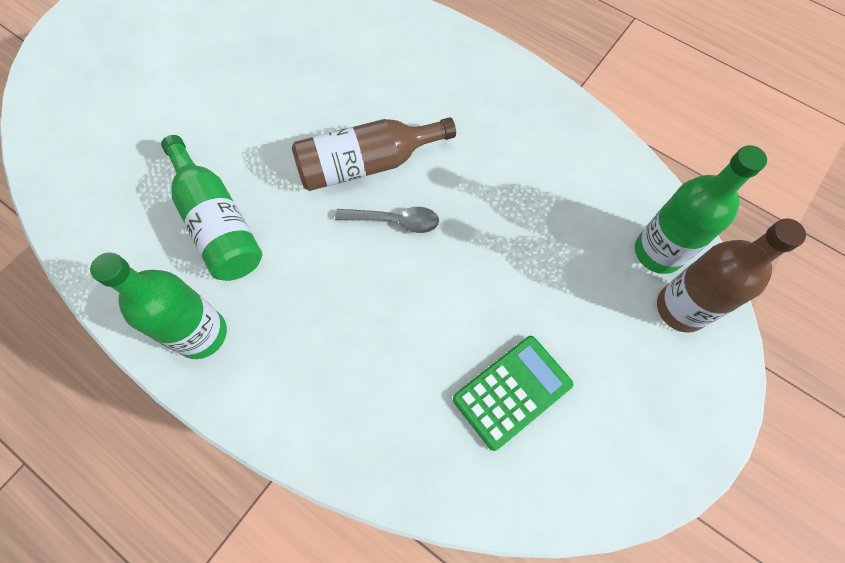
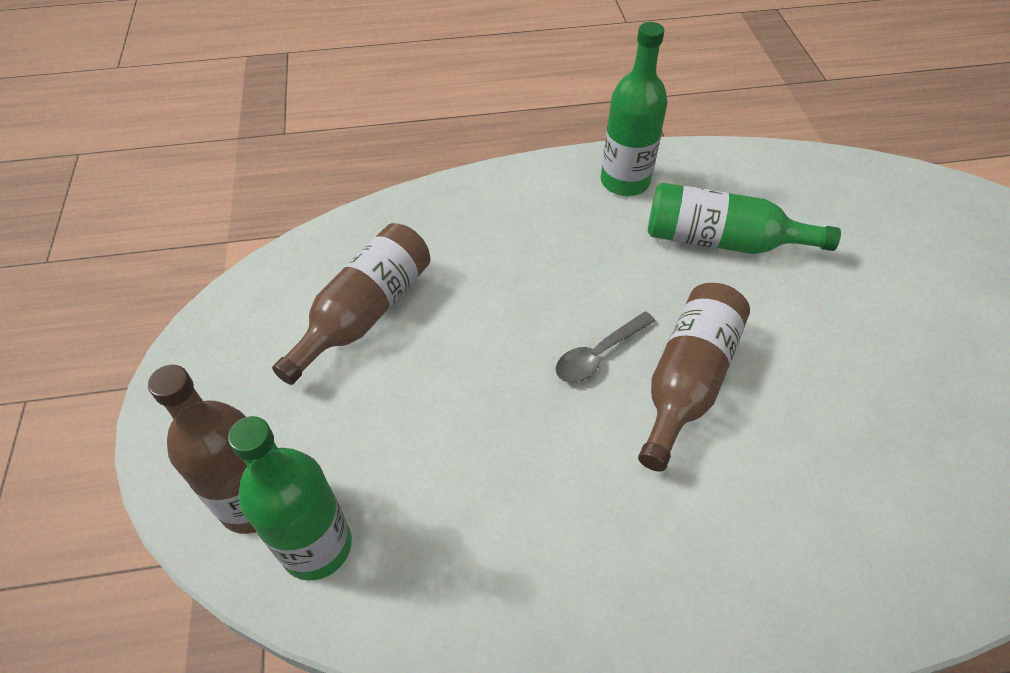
camera: 135 degrees right, 15 degrees down
(512, 391) = (365, 313): green calculator -> brown bottle

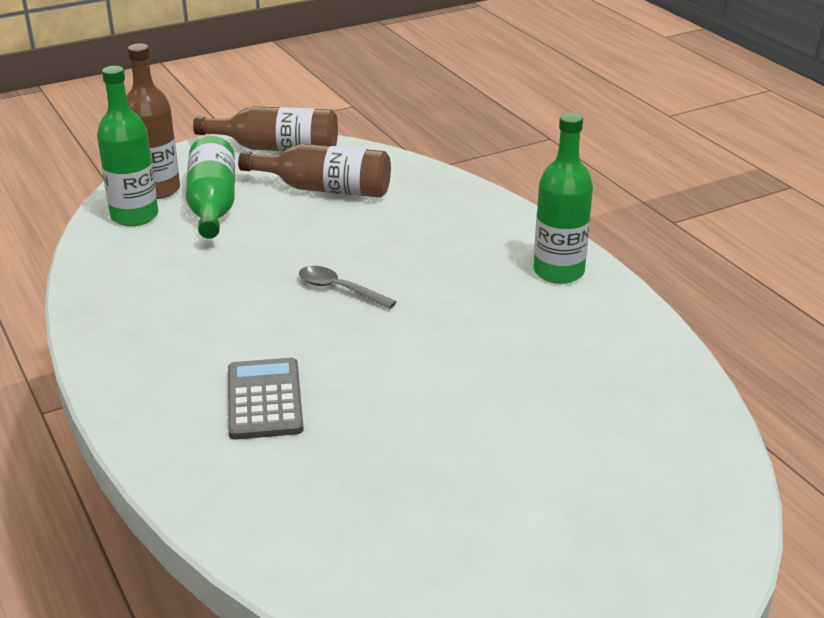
camera: 70 degrees right, 20 degrees down
(687, 380) = (335, 334): brown bottle -> brown bottle (277, 148)
(721, 241) = (516, 334): green bottle -> green bottle (212, 205)
(800, 474) = (264, 400): none -> grey calculator

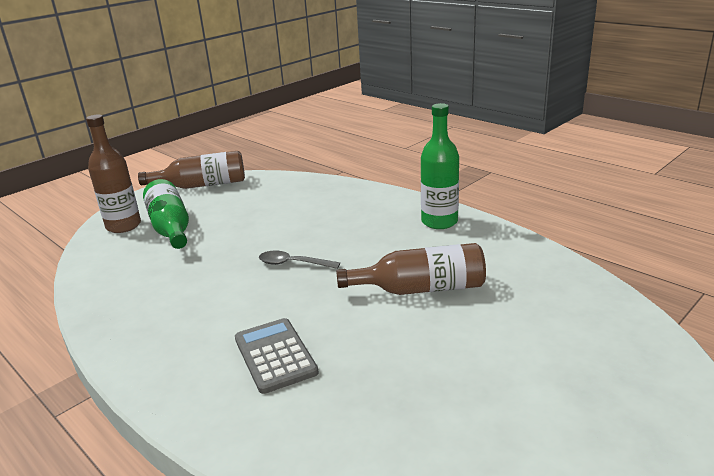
camera: 15 degrees left, 5 degrees down
(134, 216) = (112, 246): green bottle -> none
(325, 189) = (249, 203): brown bottle -> brown bottle (421, 289)

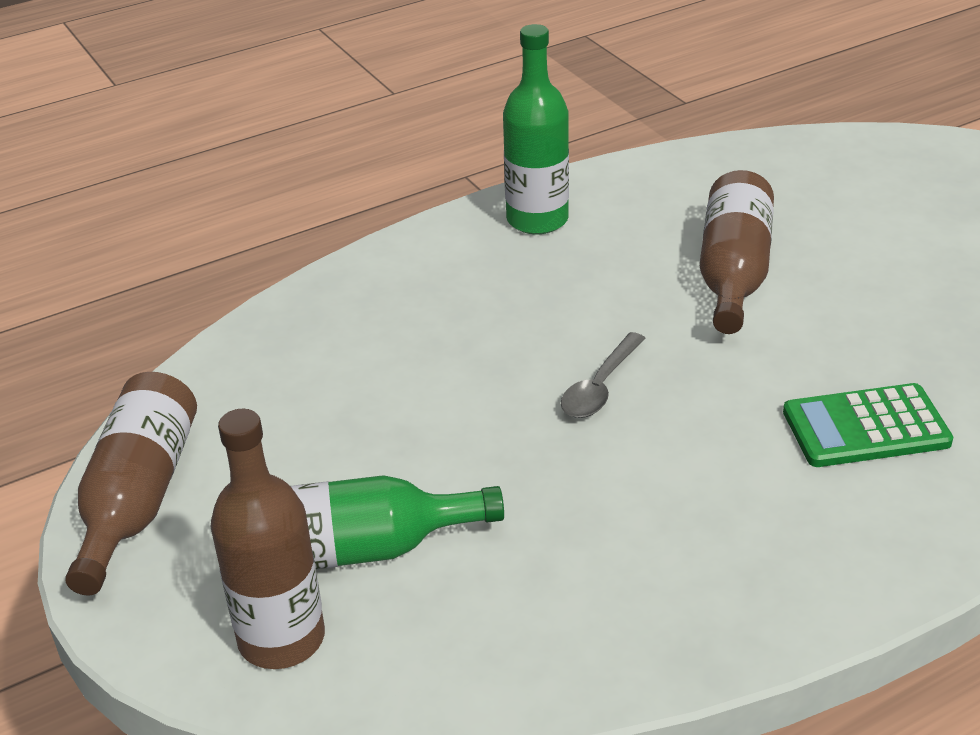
camera: 75 degrees left, 10 degrees up
(275, 355) = (866, 427): grey calculator -> green calculator

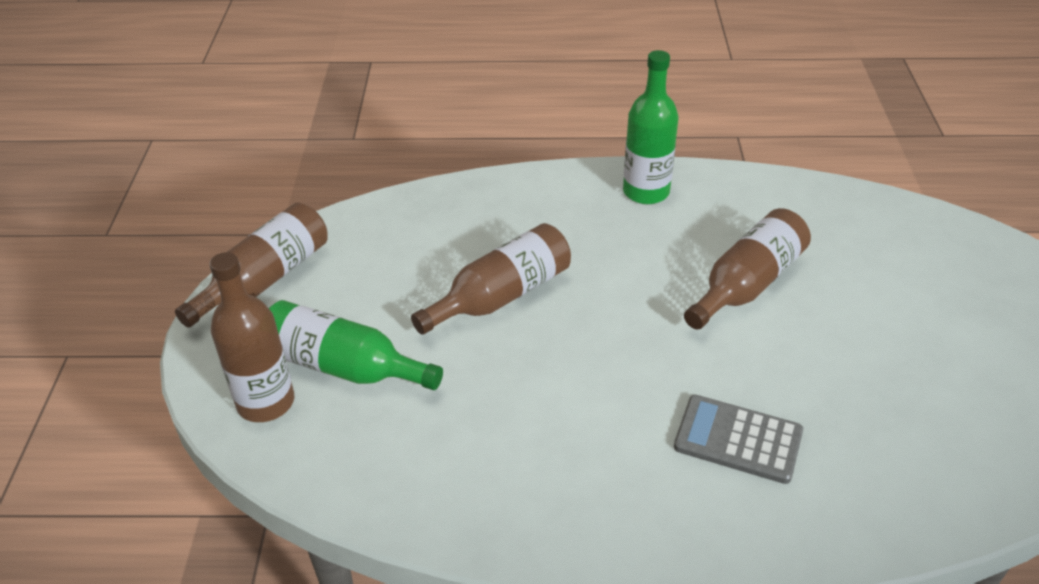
camera: 30 degrees right, 5 degrees up
(472, 392) = (501, 296): none -> brown bottle
(600, 387) = (583, 328): grey spoon -> none
(866, 427) = (738, 440): green calculator -> grey calculator

